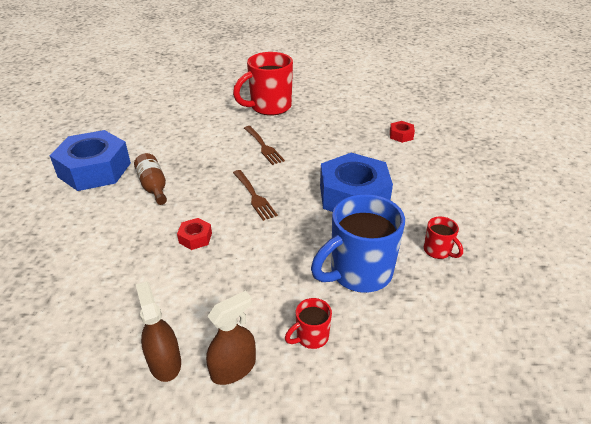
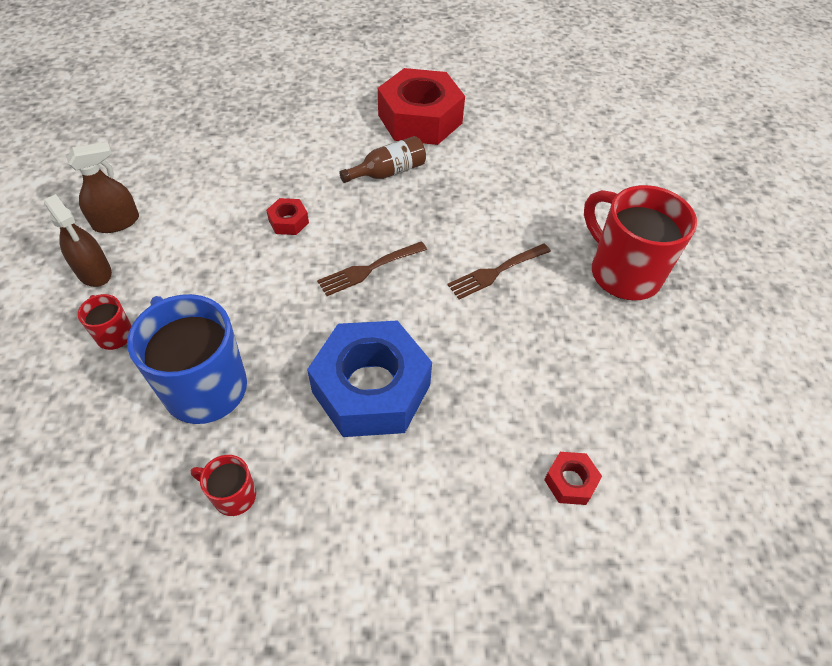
camera: 85 degrees right, 15 degrees up
(94, 170) = (420, 119): blue nut -> red nut
(438, 251) = (233, 495): red mug -> red mug turned 60 degrees clockwise

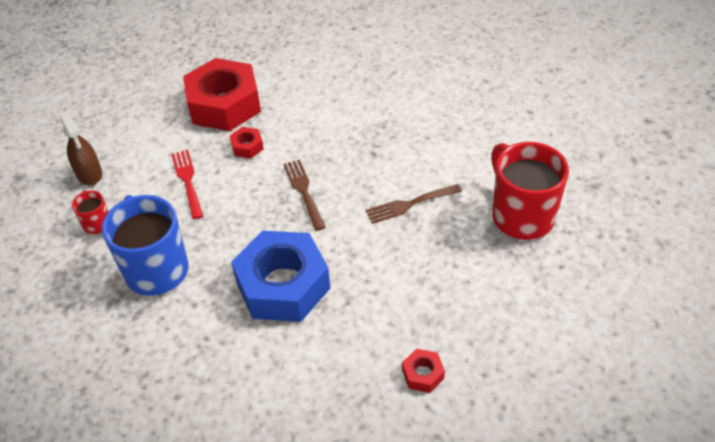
camera: 15 degrees right, 5 degrees down
(116, 222) = (112, 135): brown spray bottle -> none
(224, 270) = (188, 181): none -> red fork
(233, 495) = (162, 349): red mug -> none
(369, 269) = (304, 192): brown fork -> brown fork turned 90 degrees clockwise
(388, 172) = (340, 111): brown bottle -> none
(420, 119) = (380, 66): red nut -> red nut (224, 104)

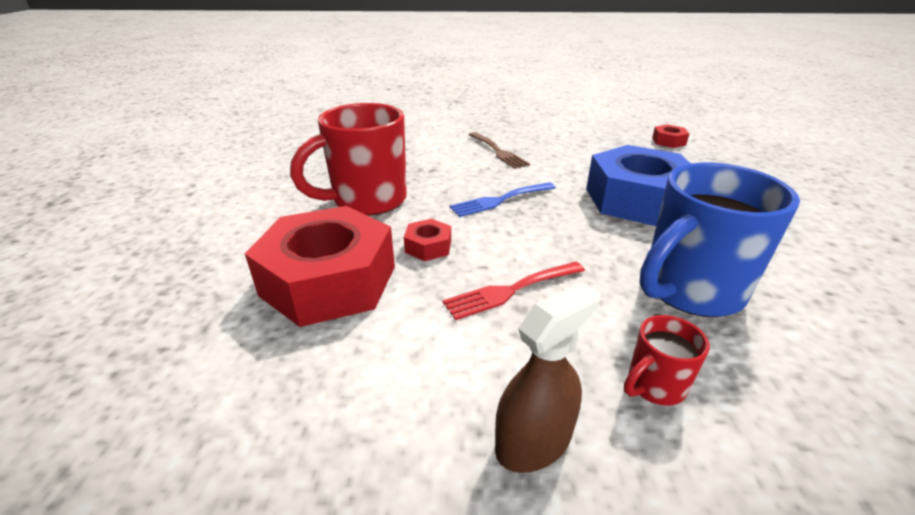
camera: 100 degrees left, 15 degrees down
(304, 192) = (500, 200): brown fork -> blue fork
(521, 215) = (494, 118): red mug -> red mug (367, 201)

